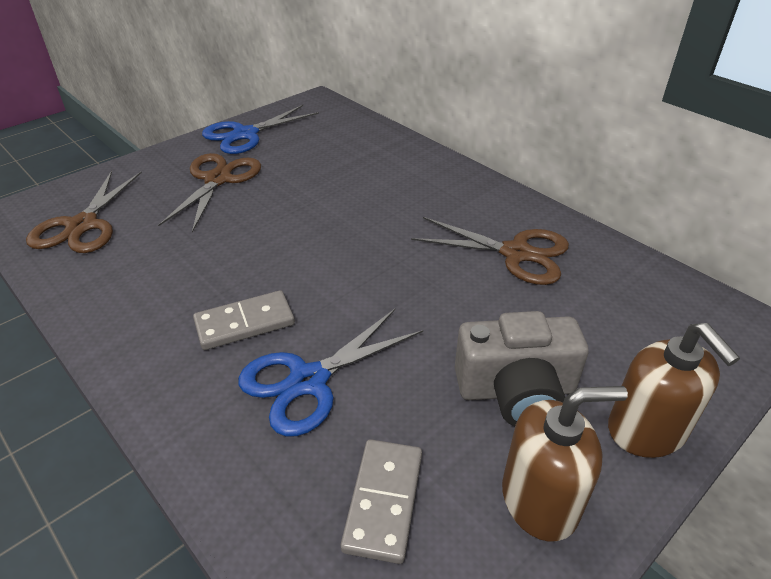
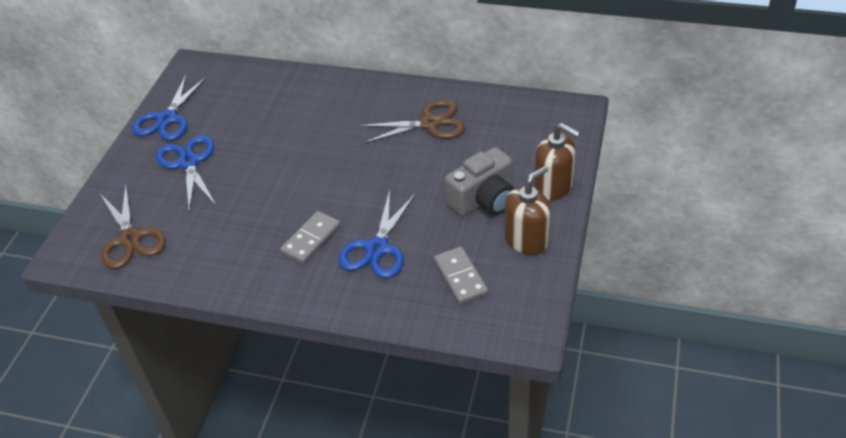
camera: 30 degrees left, 5 degrees up
(218, 179) = (188, 163): brown scissors -> blue scissors

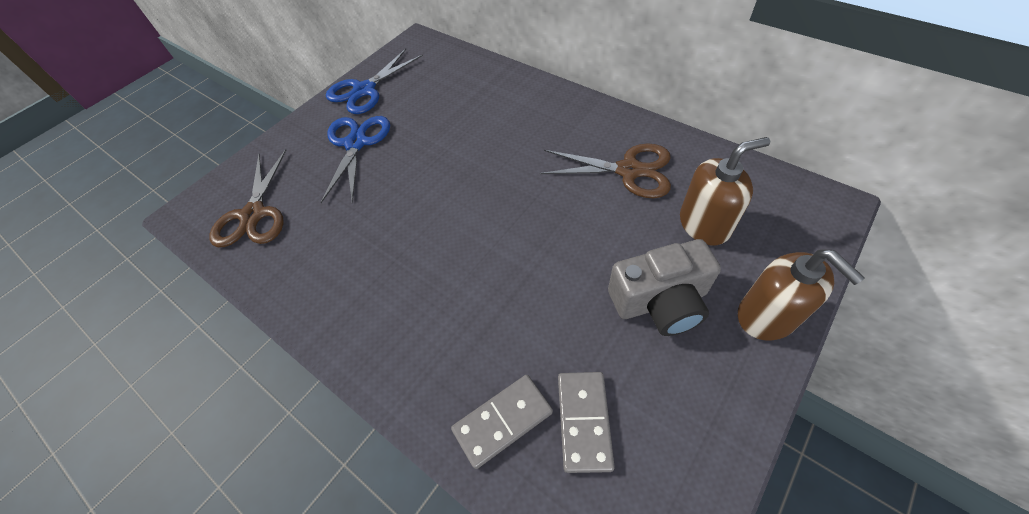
camera: 25 degrees right, 10 degrees up
(311, 239) = (426, 284): grey domino -> grey domino (502, 421)
(377, 248) = (495, 327): blue scissors -> none
(526, 240) = (701, 394): brown soap dispenser -> brown soap dispenser (704, 224)

